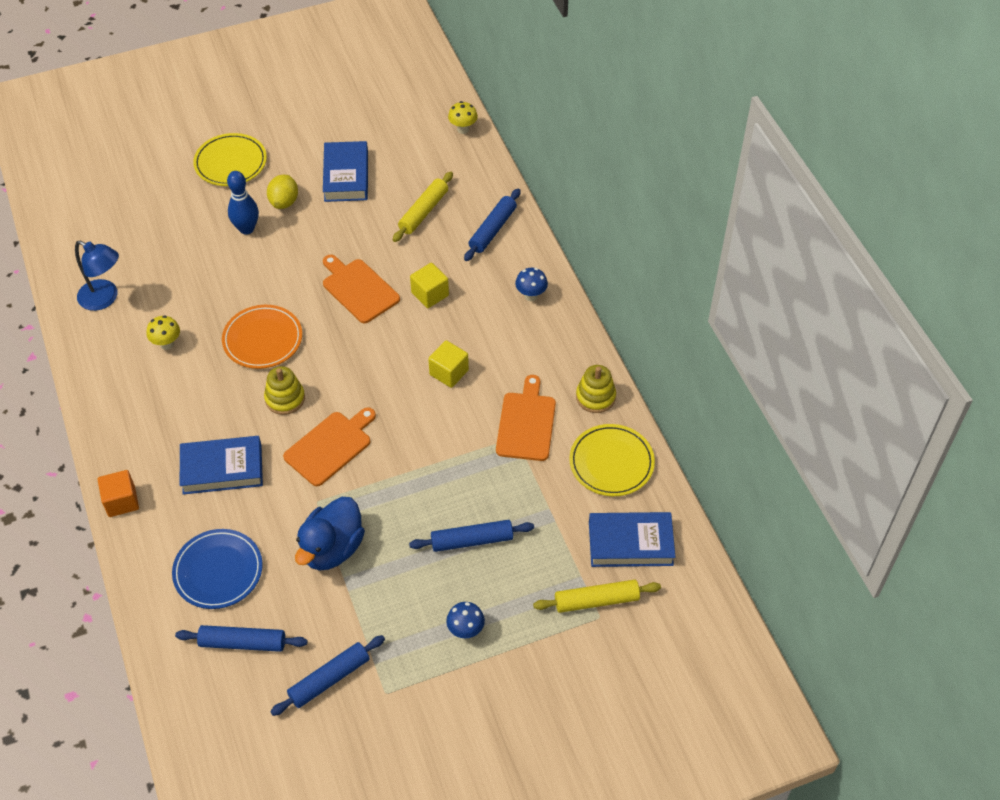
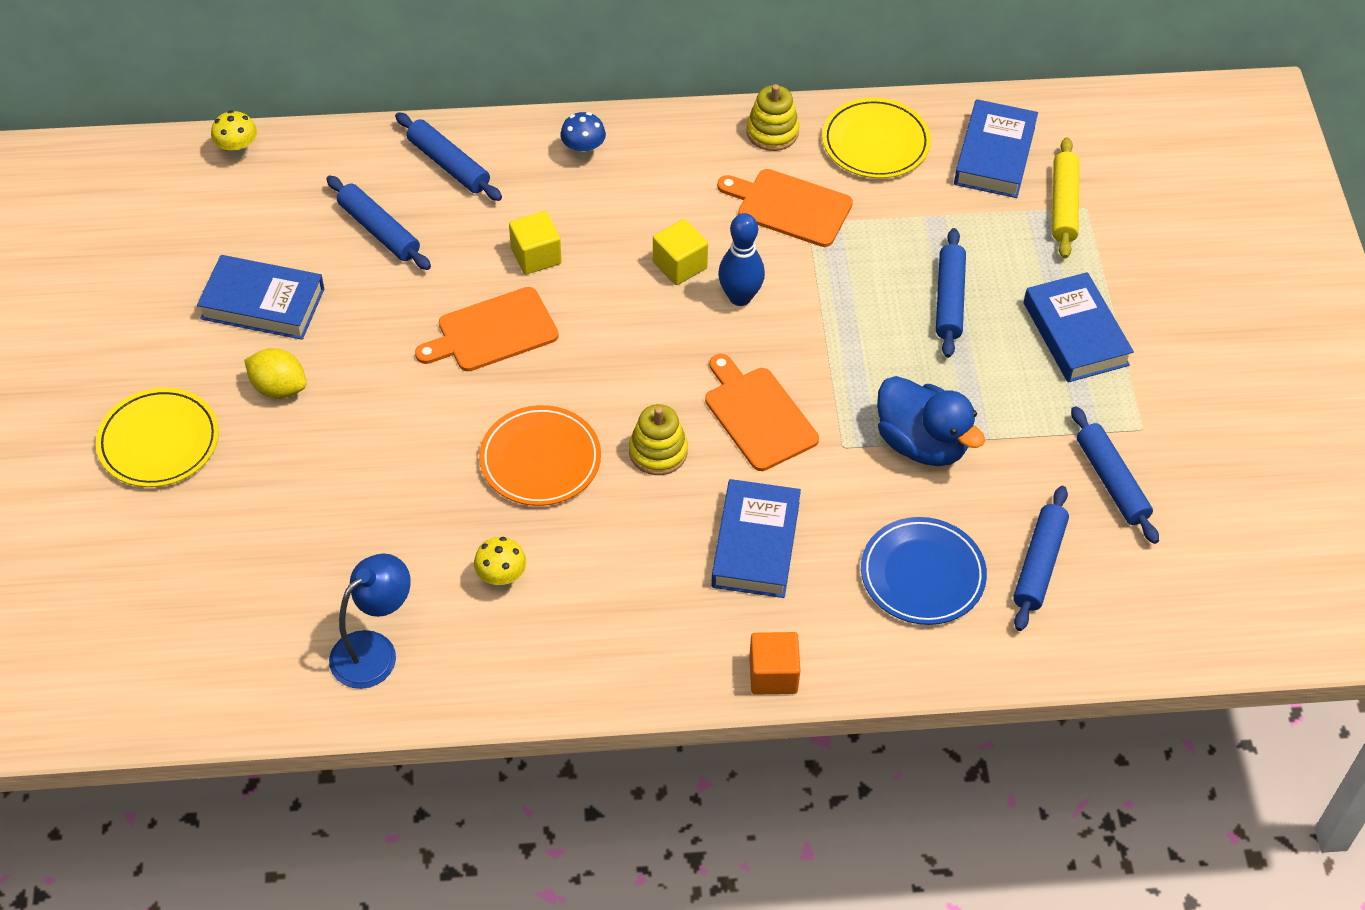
camera: 75 degrees left, 0 degrees up
(246, 229) = (312, 444): blue bowling pin -> blue bowling pin (740, 297)
(423, 212) = (379, 230): yellow rolling pin -> blue rolling pin
(466, 631) = (1075, 334): blue mushroom -> blue book

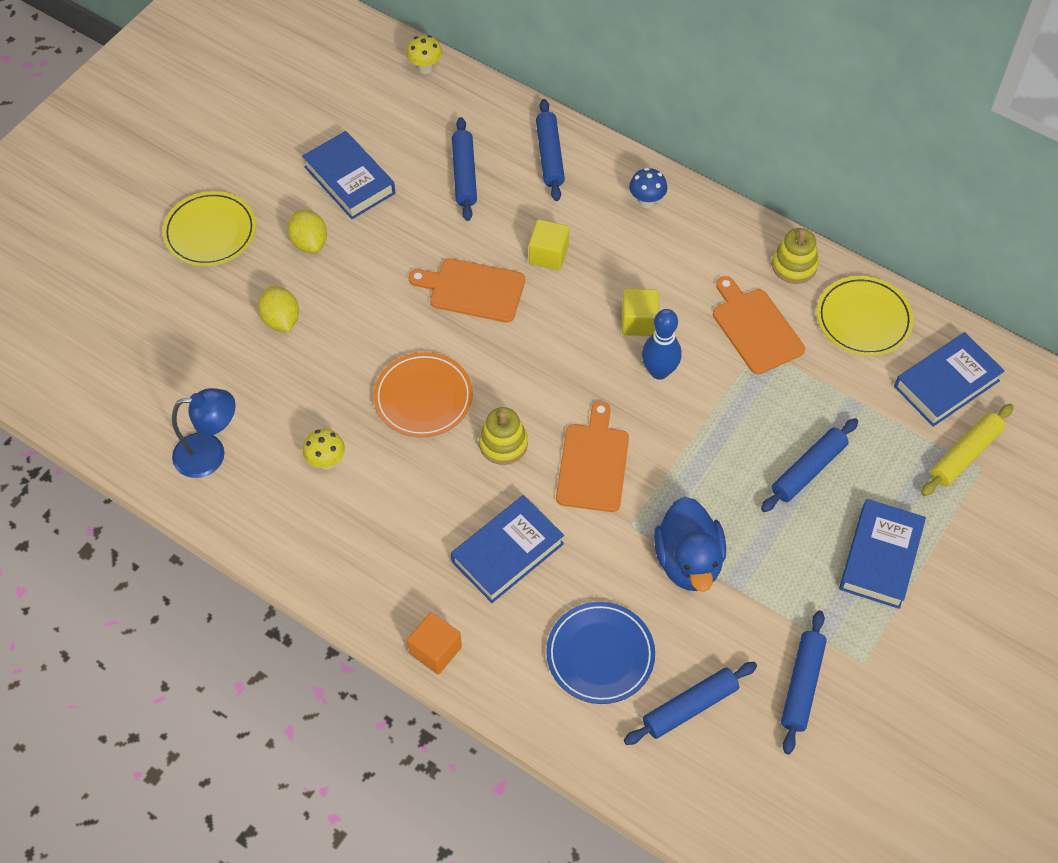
camera: 40 degrees right, 5 degrees up
(322, 478) = (281, 320): none -> yellow lemon

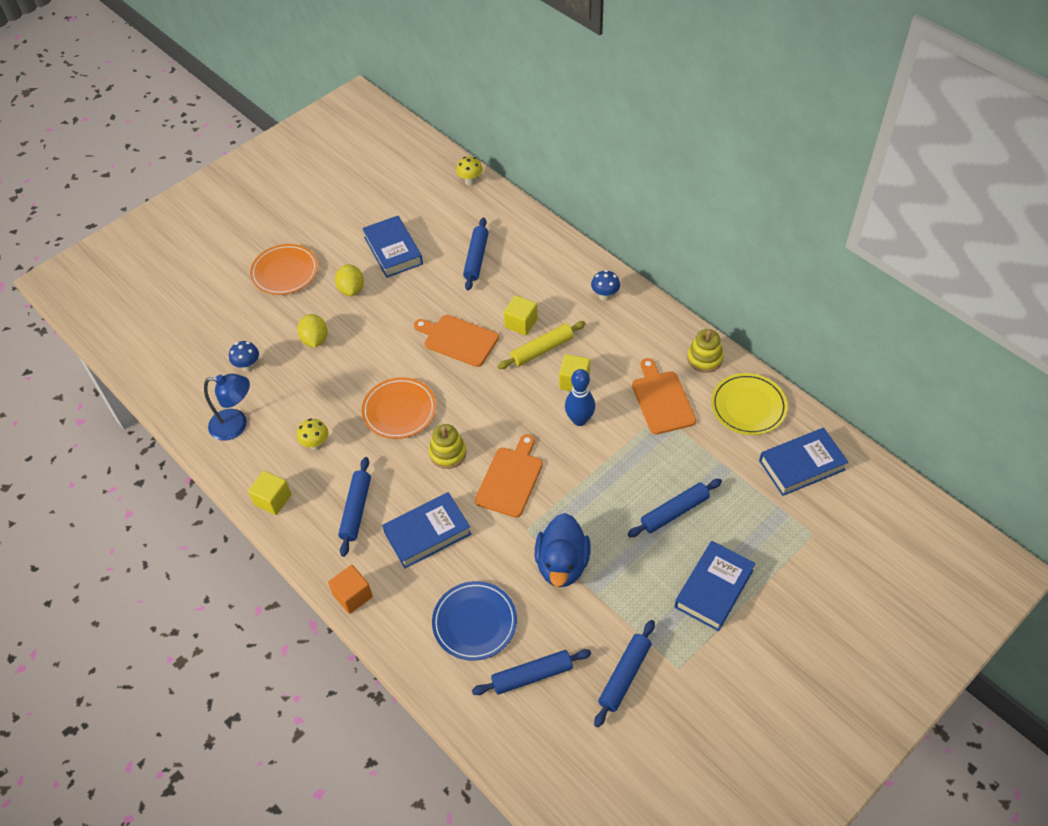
camera: 15 degrees right, 5 degrees down
(201, 371) = (248, 366): none -> blue mushroom
(210, 232) = (285, 272): yellow plate -> orange plate
(292, 545) = (273, 500): none -> yellow cube
(549, 156) = (542, 254): blue rolling pin -> blue rolling pin (356, 510)
(965, 455) = (803, 522): yellow rolling pin -> yellow rolling pin (542, 350)

